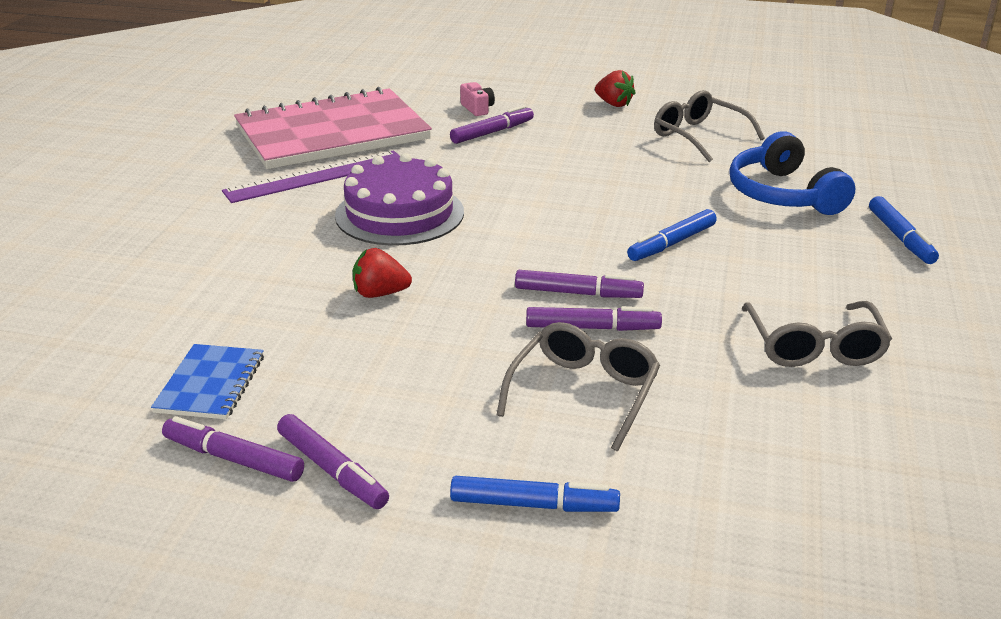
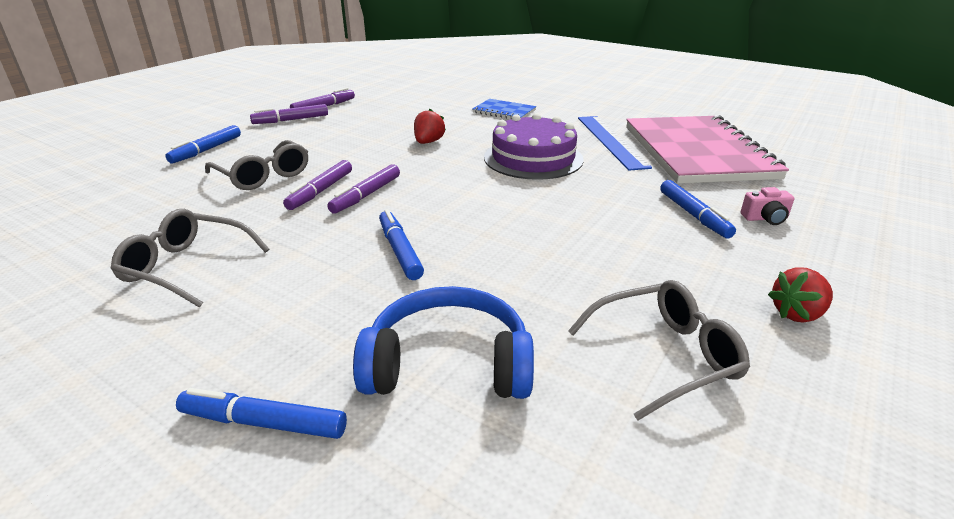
camera: 110 degrees right, 0 degrees up
(210, 384) = (383, 106): blue notebook -> blue notebook (504, 111)
(316, 176) = (611, 141): purple ruler -> blue ruler
(492, 132) = (693, 215): purple marker -> blue marker

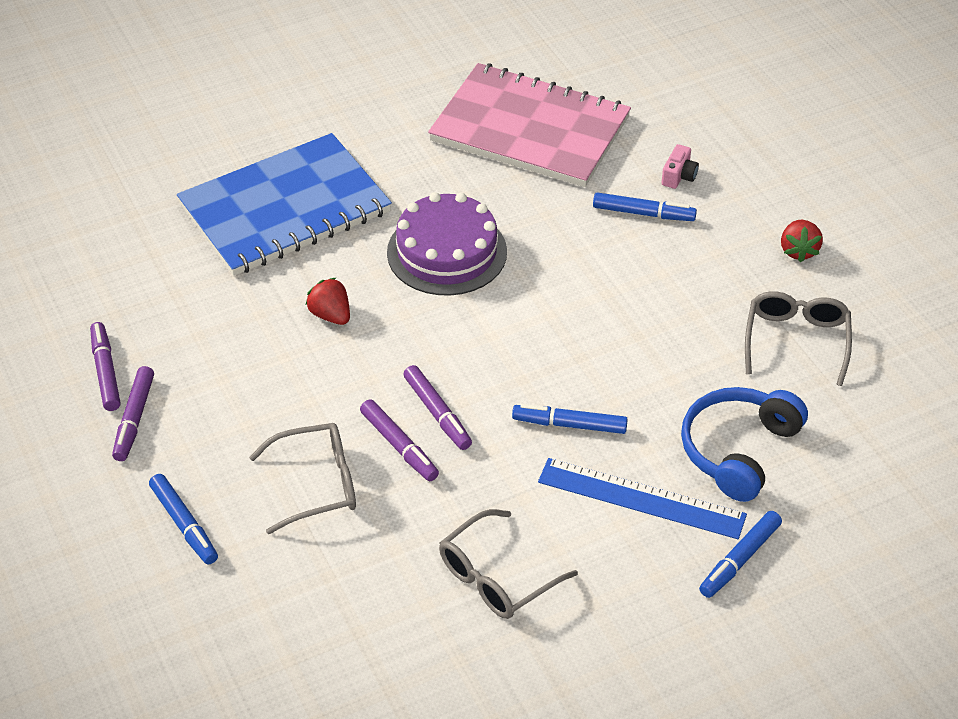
camera: 60 degrees left, 15 degrees up
(504, 111) = (285, 209): blue notebook -> blue notebook, size x2.31
(611, 141) = (451, 171): blue ruler -> blue ruler (641, 498)

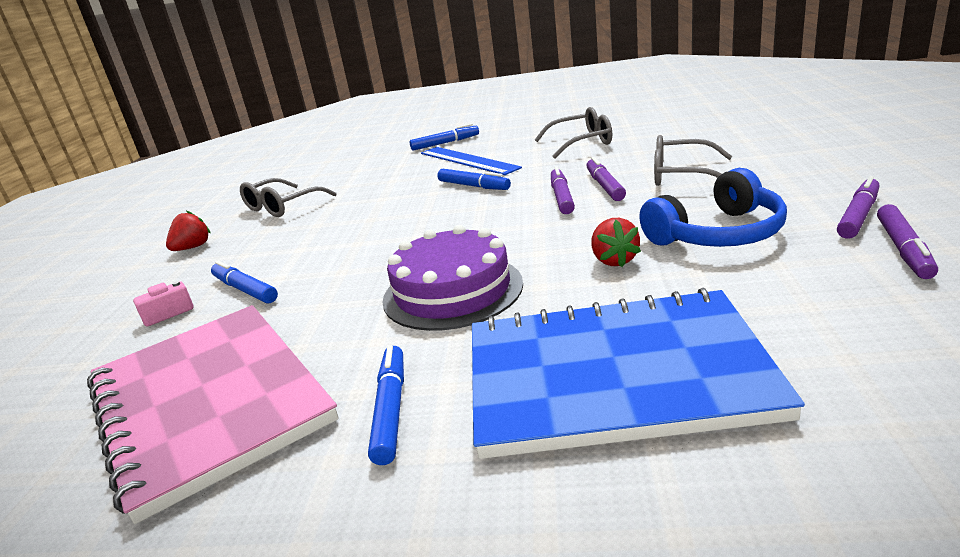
camera: 145 degrees left, 20 degrees down
(184, 524) = (802, 165): blue marker -> blue marker (391, 409)
(739, 450) = (390, 171): blue headphones -> blue headphones (717, 234)

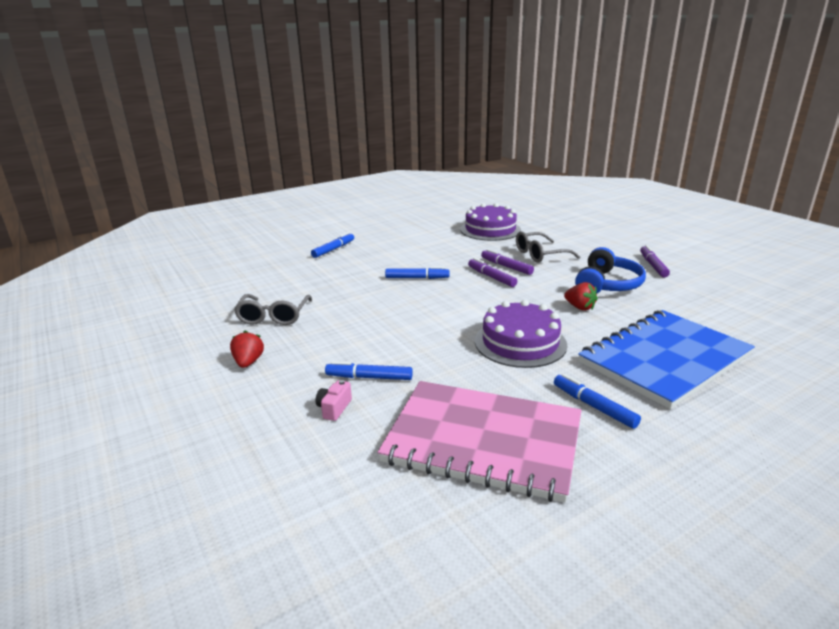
camera: 40 degrees left, 0 degrees up
(468, 160) = (378, 260): blue ruler -> none
(581, 143) = (444, 240): grey glasses -> none
(665, 134) = (490, 230): none -> purple cake
(903, 249) = (690, 278): purple marker -> none

